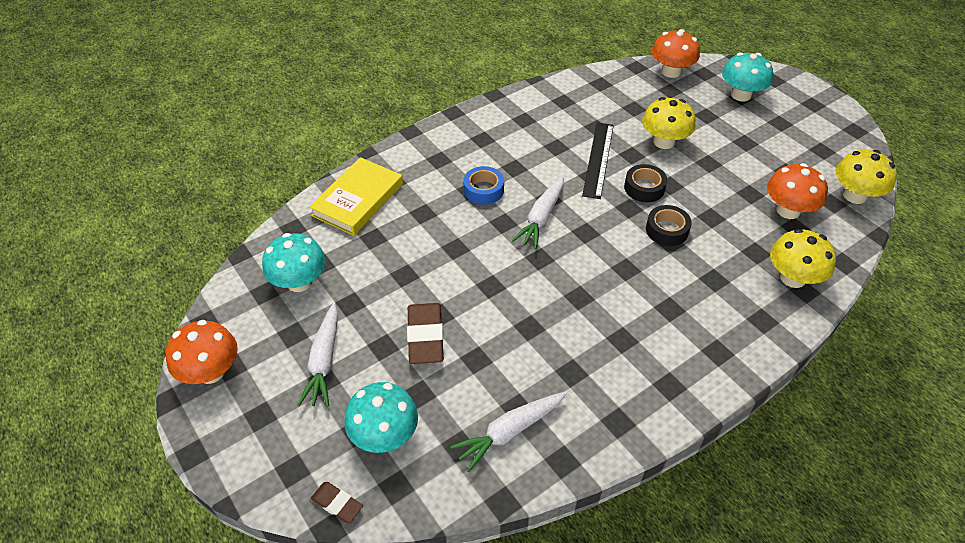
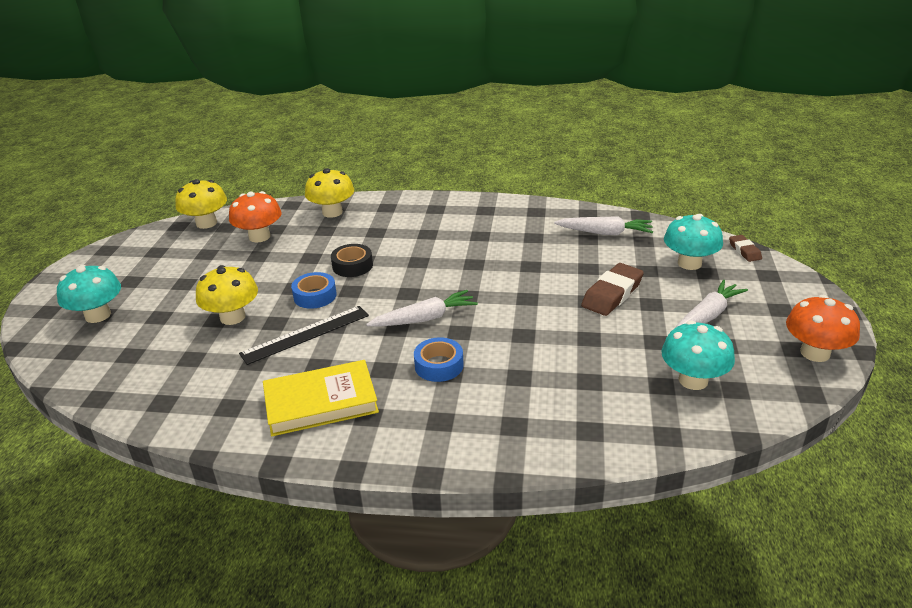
camera: 135 degrees left, 15 degrees down
(358, 200) = (571, 426): yellow book -> yellow book (321, 402)
(644, 188) = (315, 296): black tape -> blue tape
(671, 72) = (87, 371): orange mushroom -> none

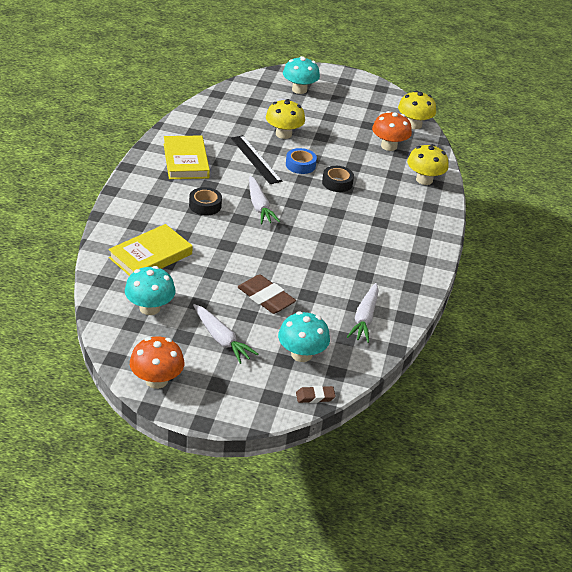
camera: 90 degrees right, 5 degrees up
(439, 365) = (205, 205): blue tape -> black tape
(583, 398) = (150, 256): none -> yellow book

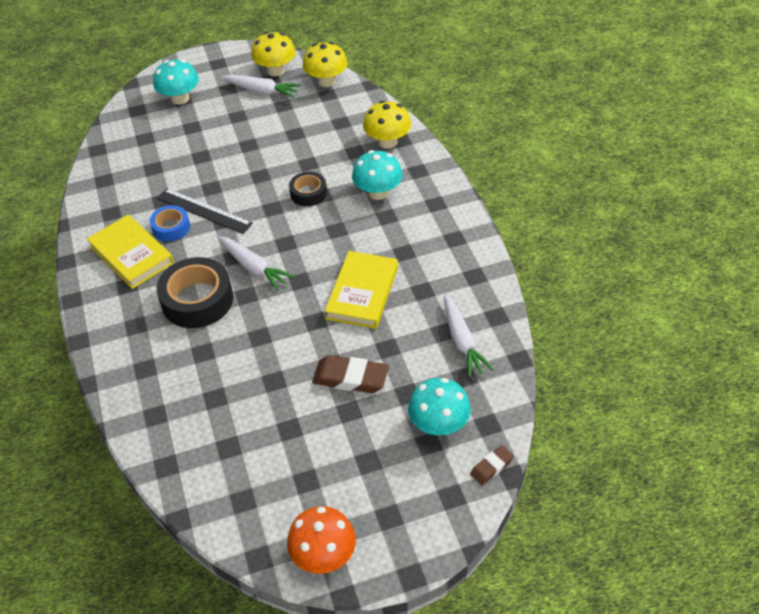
camera: 25 degrees left, 10 degrees up
(149, 308) = (243, 468): turquoise mushroom -> turquoise mushroom (378, 192)
(150, 256) = (191, 400): yellow book -> yellow book (362, 293)
(205, 205) = (197, 300): black tape -> black tape, size x1.77
(221, 339) = (347, 458): white carrot -> white carrot (262, 91)
(283, 134) = (207, 163): yellow mushroom -> yellow mushroom (276, 70)
(300, 165) = (255, 192): blue tape -> blue tape (171, 227)
(389, 146) = (323, 120): orange mushroom -> none

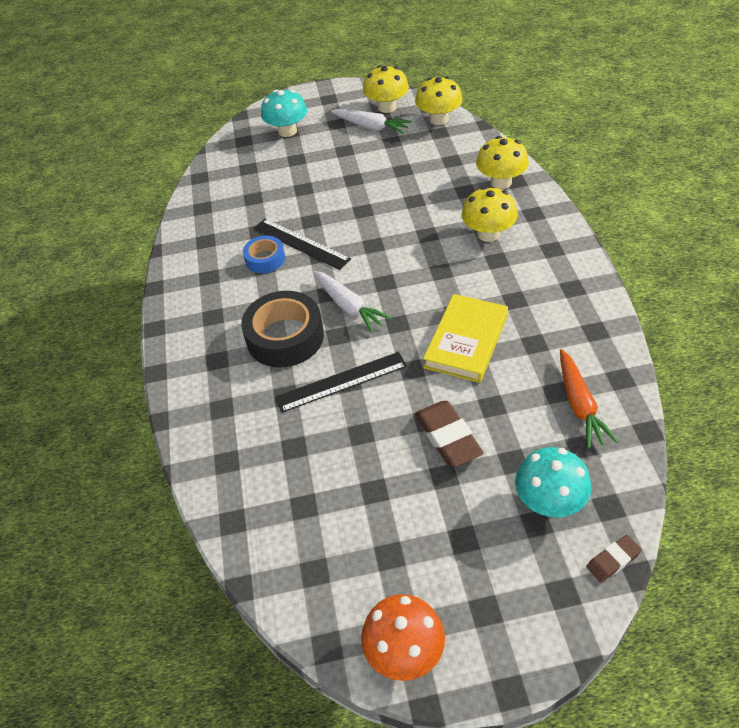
camera: 10 degrees right, 0 degrees up
(131, 255) = (221, 285): yellow book -> none
(253, 337) = (341, 382): none -> black ruler
(308, 193) = (413, 231): black tape -> none
(350, 378) = (448, 437): brown eraser -> brown eraser turned 45 degrees clockwise
(378, 192) = (488, 234): turquoise mushroom -> yellow mushroom
(462, 341) = (579, 405): white carrot -> orange carrot

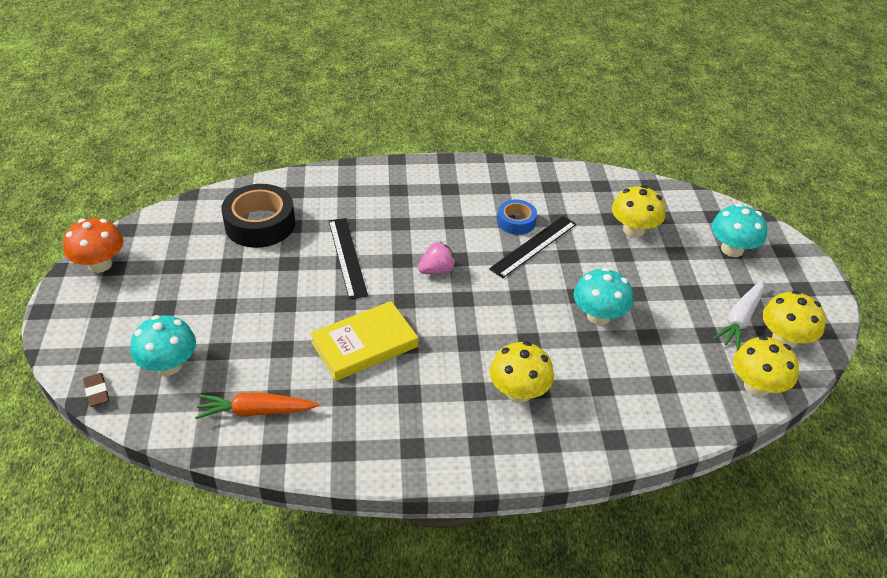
camera: 90 degrees right, 5 degrees down
(285, 337) = (411, 228): black tape -> black tape (260, 224)
(349, 306) = (437, 270): white carrot -> pink strawberry
(386, 197) = (598, 316): none -> turquoise mushroom
(448, 437) = (261, 314): brown eraser -> none
(466, 341) = (364, 344): yellow book -> yellow book turned 60 degrees counterclockwise
(501, 182) = (614, 423): yellow mushroom -> yellow mushroom (633, 230)

